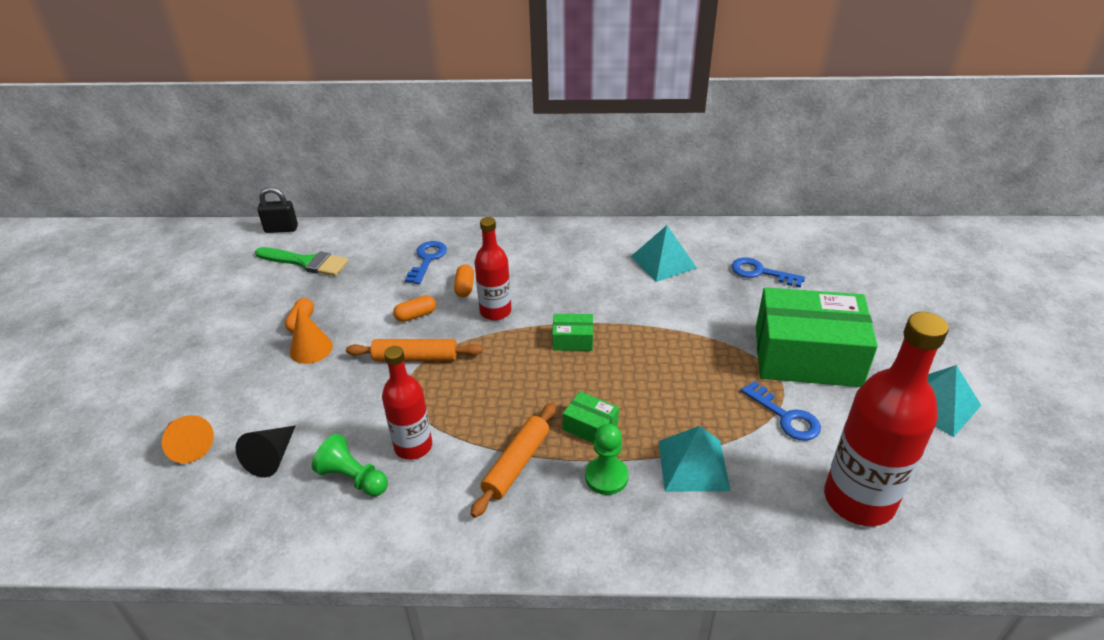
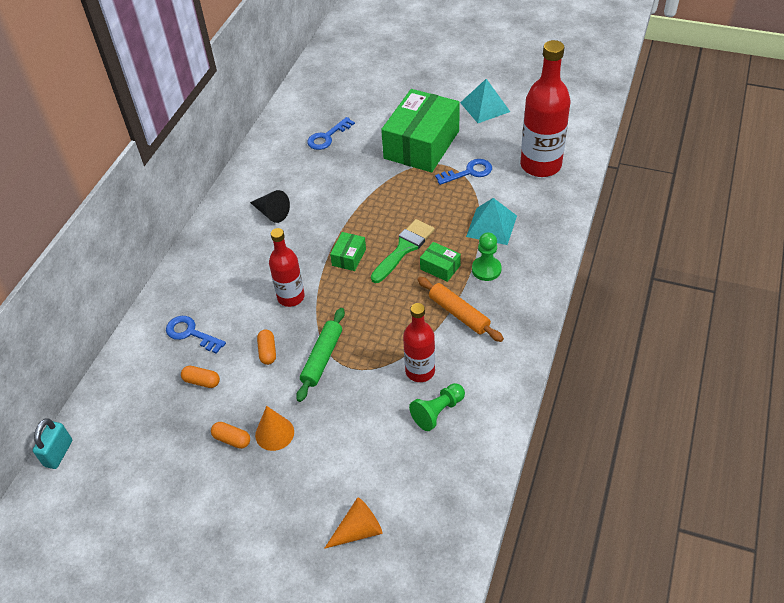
camera: 70 degrees left, 10 degrees up
(272, 457) = (396, 466): black cone -> black cone (271, 213)
(281, 229) = (58, 453): black padlock -> turquoise padlock
(306, 262) = (136, 432): green brush -> green brush (404, 248)
(415, 357) = (322, 358): orange rolling pin -> green rolling pin
(464, 287) = (247, 312): orange capsule -> orange capsule (202, 381)
(590, 427) = (440, 267): green box -> green box turned 75 degrees clockwise
(663, 262) = (285, 183): turquoise pyramid -> none

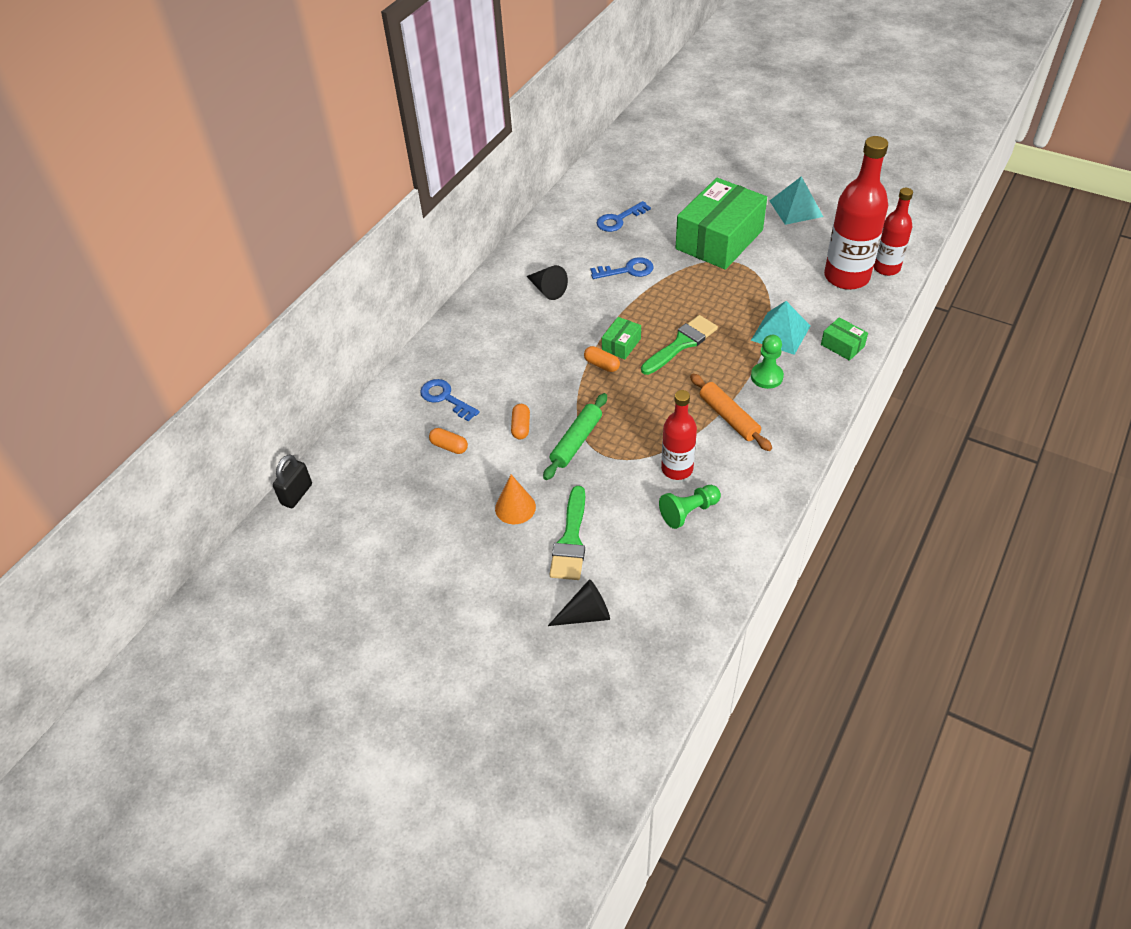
camera: 10 degrees right, 0 degrees up
(58, 453) = (297, 494): turquoise padlock -> black padlock
(232, 439) = (471, 507): orange capsule -> orange capsule (602, 365)
(291, 297) = (553, 376): red bottle -> red bottle (886, 268)
(332, 458) = (571, 540): none -> green brush
(358, 530) = (585, 614): orange cone -> black cone
(440, 267) = (717, 368): green box -> green box (842, 345)
(468, 172) = (765, 274): blue key -> blue key (627, 270)

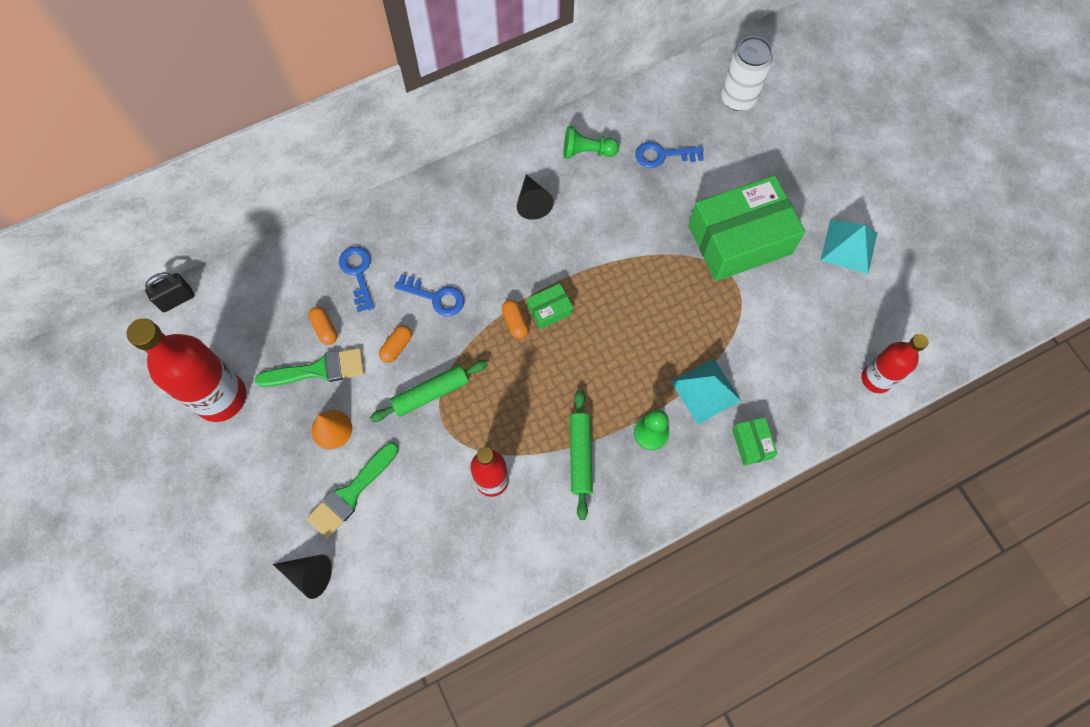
camera: 30 degrees right, 20 degrees up
(627, 270) = (622, 224): blue key -> blue key (435, 297)
(641, 166) = (738, 98): none -> white can
(681, 344) = (604, 344): green brush -> green brush (318, 370)
(688, 512) = (467, 532): green pawn -> green pawn (587, 151)
(728, 417) = (580, 455): orange rolling pin -> green rolling pin
(846, 277) = (826, 364): red bottle -> red bottle (221, 397)

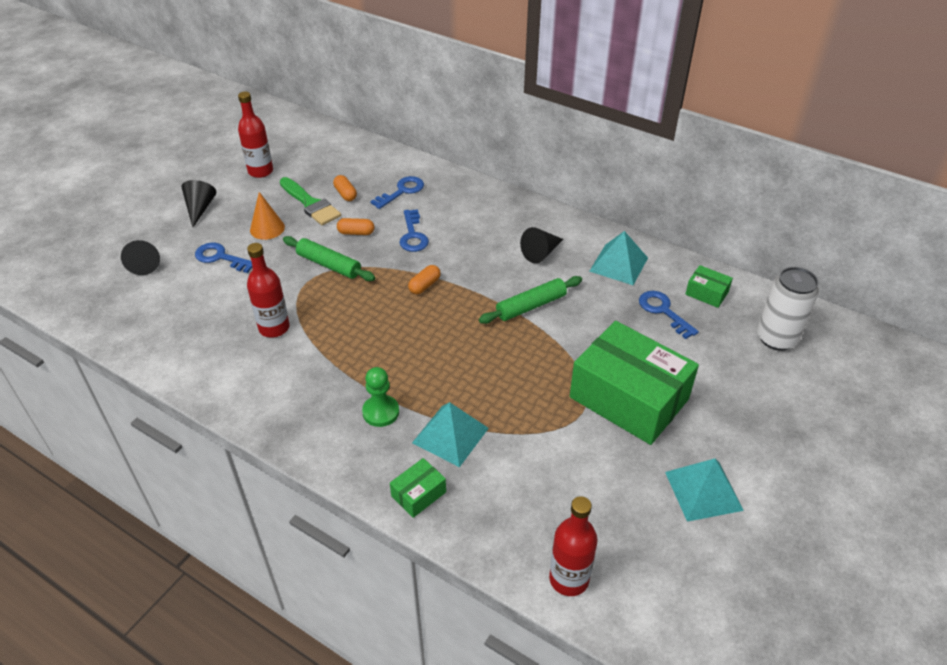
camera: 60 degrees right, 25 degrees down
(177, 299) = (320, 126): black padlock -> none
(221, 397) = (260, 171): red bottle -> red bottle, size x0.60
(248, 486) = (200, 209): none -> black cone
(325, 329) = (345, 194): orange capsule -> orange capsule turned 60 degrees counterclockwise
(351, 493) = (221, 257): green brush -> blue key
(550, 310) = (451, 301): green box -> green box (706, 293)
(580, 455) = (329, 373): green rolling pin -> green rolling pin (531, 306)
(587, 151) = (619, 264): green pawn -> turquoise pyramid

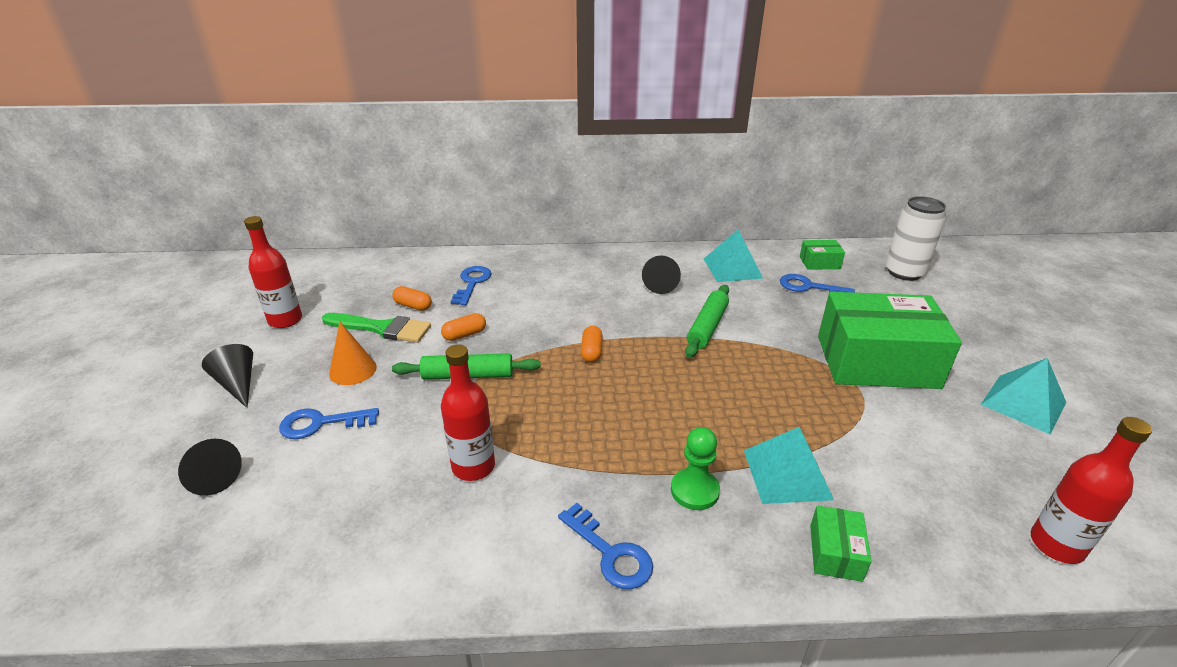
camera: 35 degrees left, 10 degrees down
(413, 235) = (527, 314): blue key -> blue key (610, 553)

